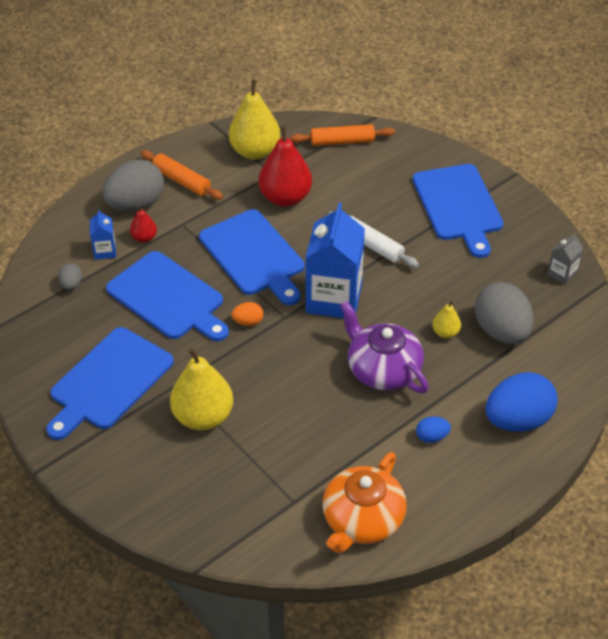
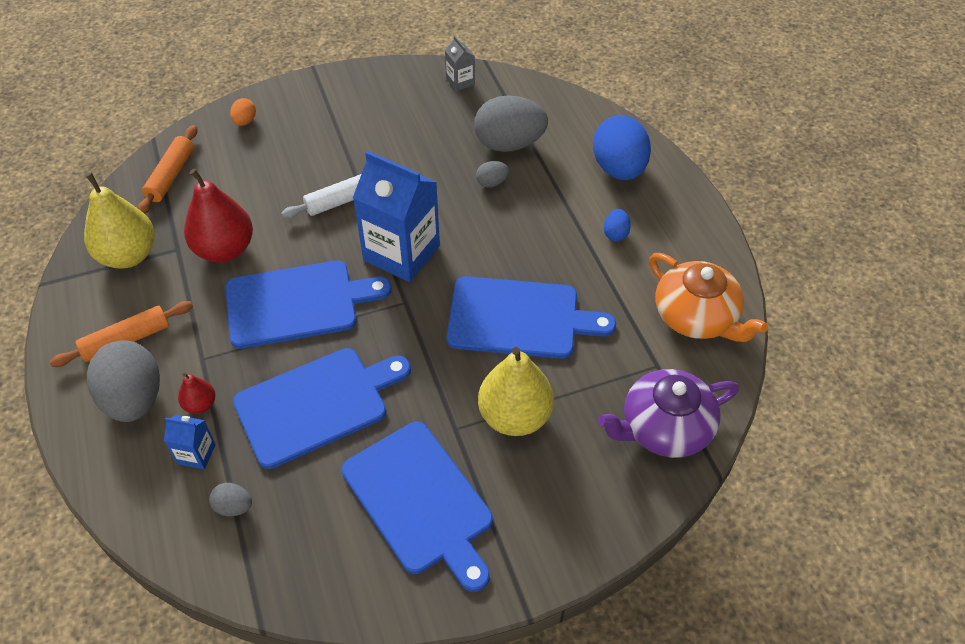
camera: 70 degrees left, 5 degrees up
(248, 322) = (396, 337): orange egg -> orange egg (245, 121)
(382, 369) = (516, 244): purple teapot -> purple teapot (664, 428)
(445, 333) = (492, 183): yellow pear -> grey egg
(458, 206) = (330, 119): blue cutting board -> blue cutting board (519, 318)

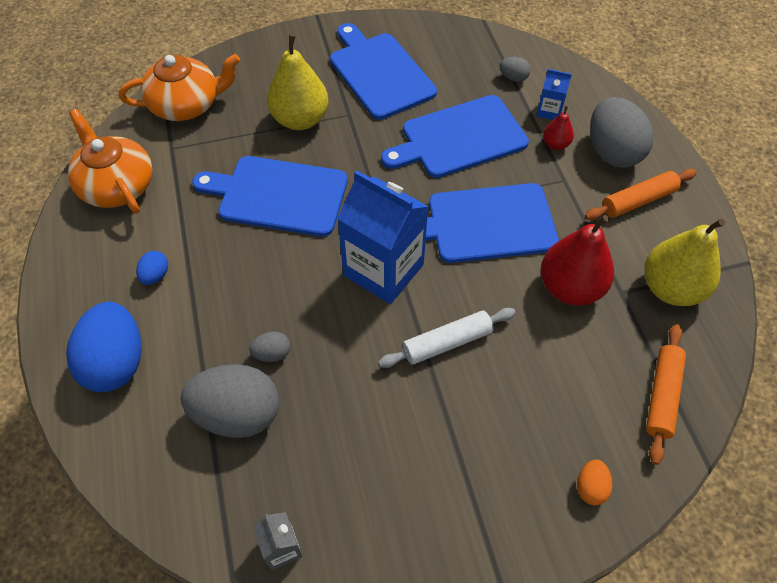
camera: 175 degrees left, 5 degrees up
(664, 428) = (187, 104): purple teapot -> orange teapot

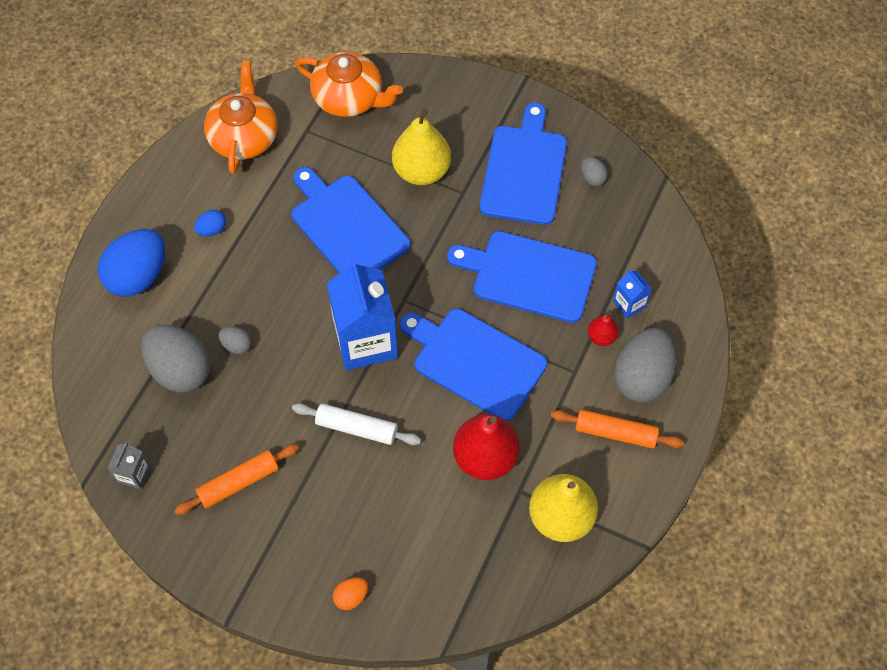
camera: 40 degrees right, 5 degrees up
(513, 78) = (631, 252): grey egg -> grey egg (592, 178)
(662, 396) = (465, 582): orange rolling pin -> orange rolling pin (239, 482)

